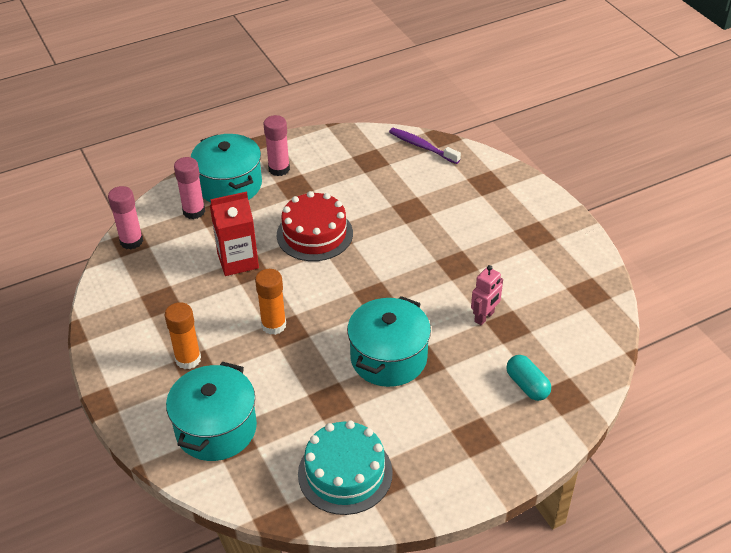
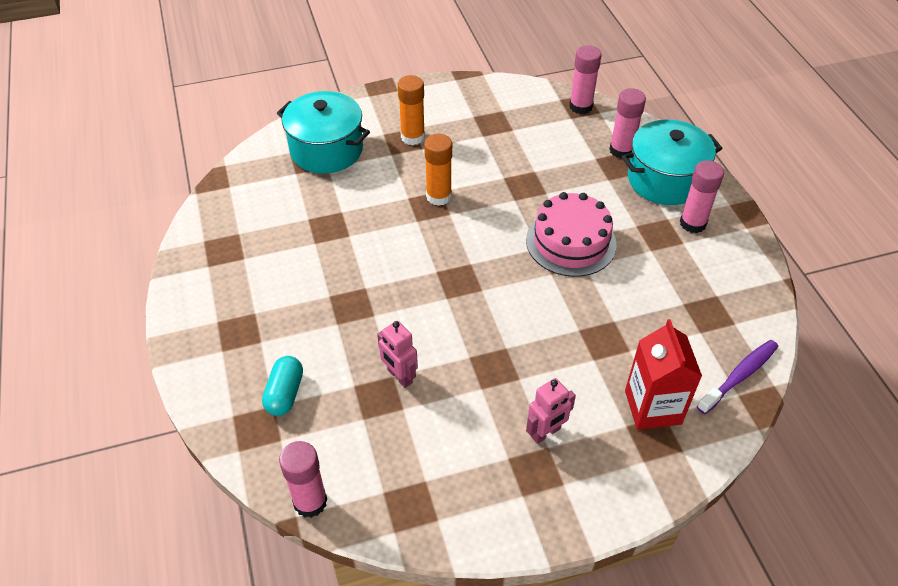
camera: 100 degrees right, 5 degrees up
(238, 261) = (538, 178): red carton -> red carton (653, 407)
(314, 234) = (571, 242): red cake -> pink cake
(345, 473) = (242, 226): turquoise cake -> none
(388, 358) = (366, 278): turquoise pot -> none
(503, 232) = (546, 433): none -> pink robot
(527, 385) = (285, 393): turquoise capsule -> turquoise capsule turned 60 degrees counterclockwise
(611, 347) = (310, 502): none -> pink glue stick

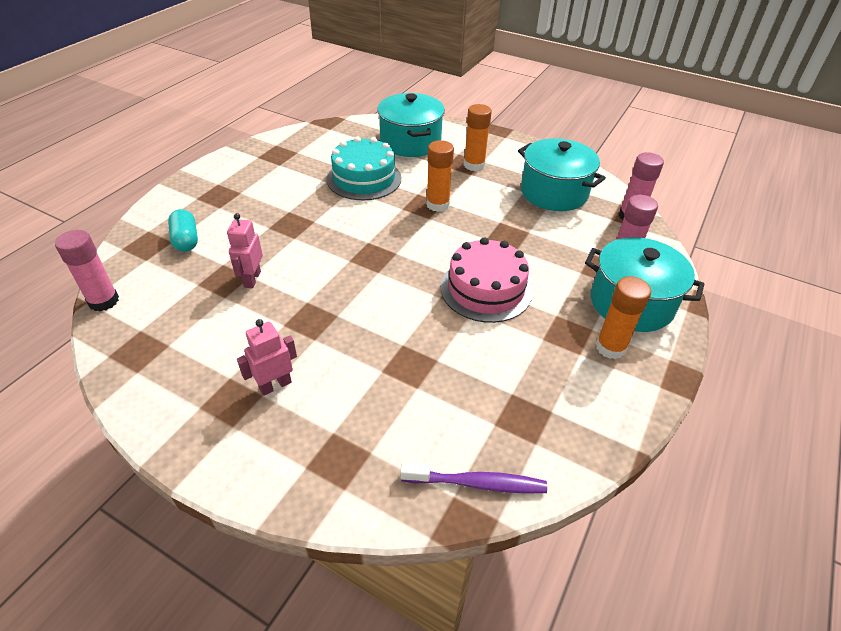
camera: 45 degrees right, 5 degrees down
(285, 393) = (186, 240): turquoise capsule -> turquoise capsule turned 75 degrees counterclockwise
(343, 216) = (364, 178): none -> turquoise cake
(505, 121) = (554, 192): none -> turquoise pot
(546, 433) = (275, 385): pink robot -> pink robot turned 135 degrees clockwise
(653, 407) = (371, 439): red carton -> none
(692, 223) = (610, 347): pink glue stick -> orange glue stick

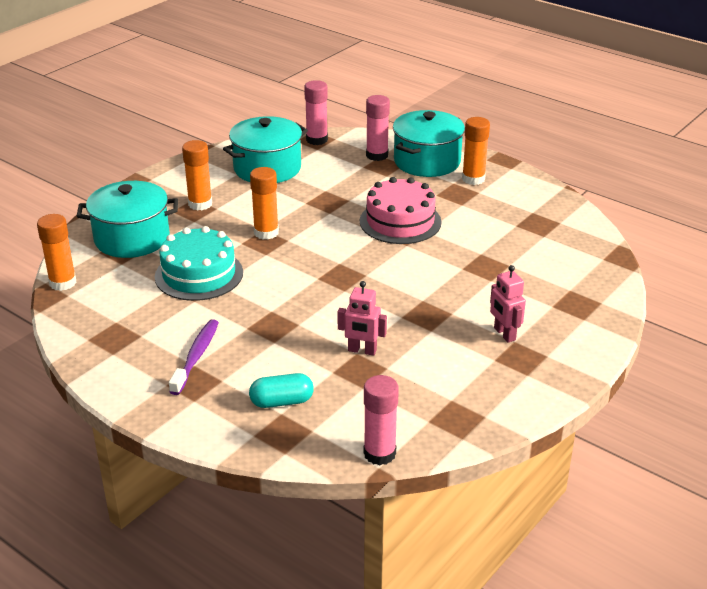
camera: 80 degrees left, 10 degrees down
(345, 124) = (63, 283): none -> orange glue stick
(477, 483) = (593, 248): purple toothbrush -> purple toothbrush (196, 356)

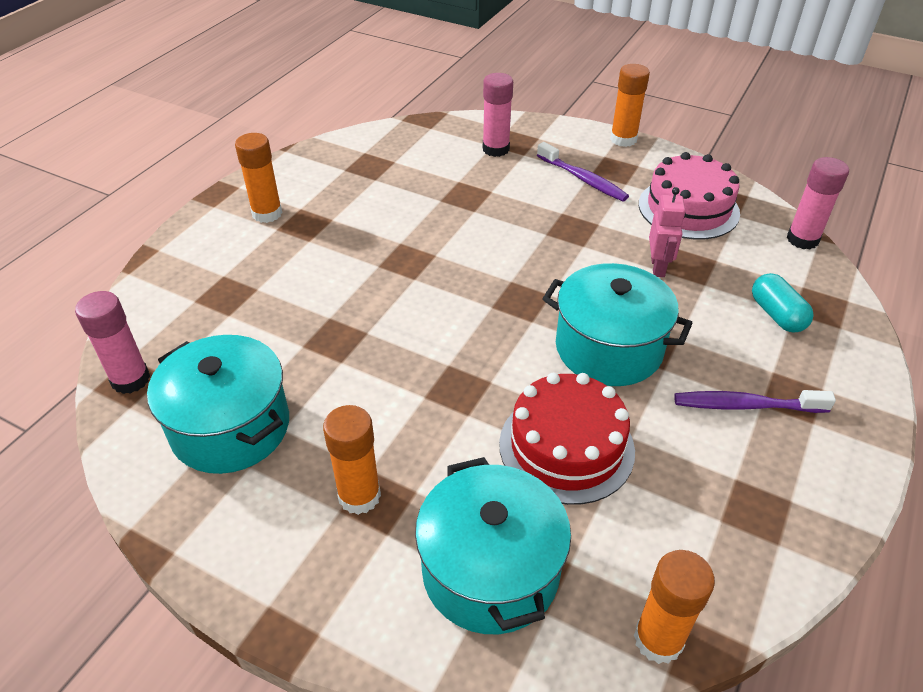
camera: 100 degrees left, 10 degrees up
(199, 274) = (566, 447): turquoise cake -> red cake
(266, 232) = (434, 391): orange glue stick -> orange glue stick (623, 139)
(377, 155) = (194, 304): pink glue stick -> pink glue stick (496, 149)
(400, 221) = (381, 264): pink cake -> pink cake (688, 208)
(427, 161) = (217, 255): turquoise pot -> turquoise pot (608, 348)
(504, 334) = (583, 179): pink robot -> purple toothbrush

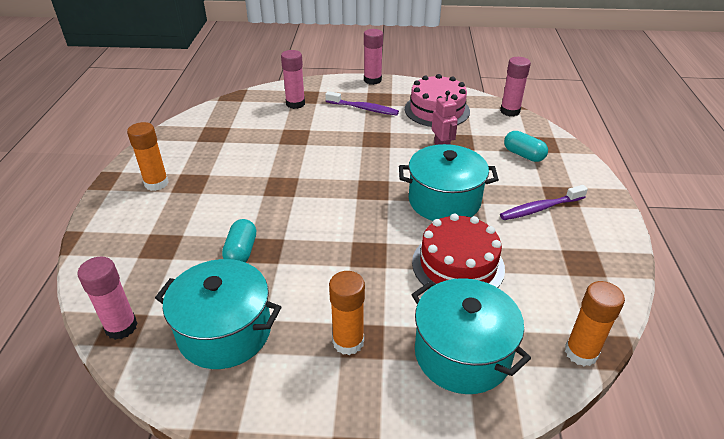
camera: 25 degrees left, 5 degrees down
(308, 332) = (241, 251): none -> turquoise capsule
(623, 139) = (372, 80): orange glue stick -> pink glue stick

